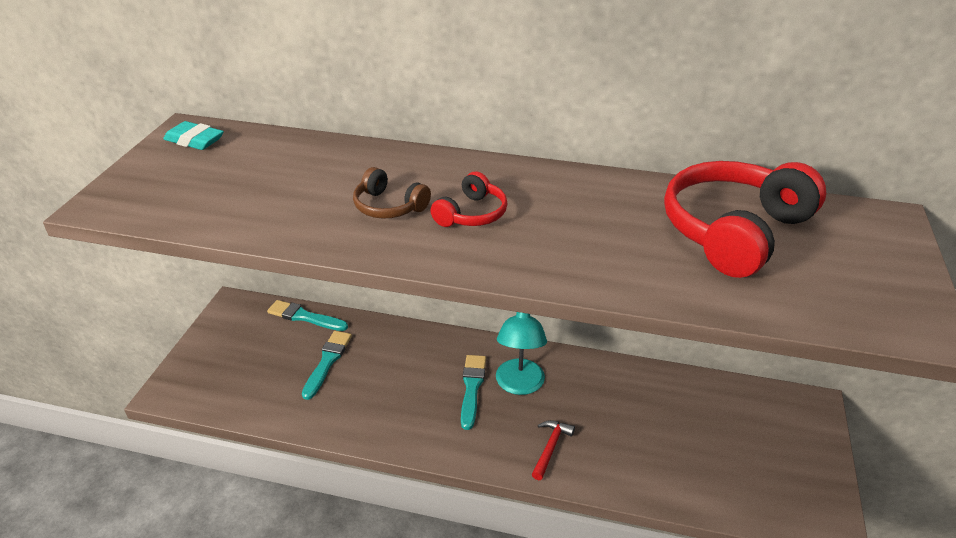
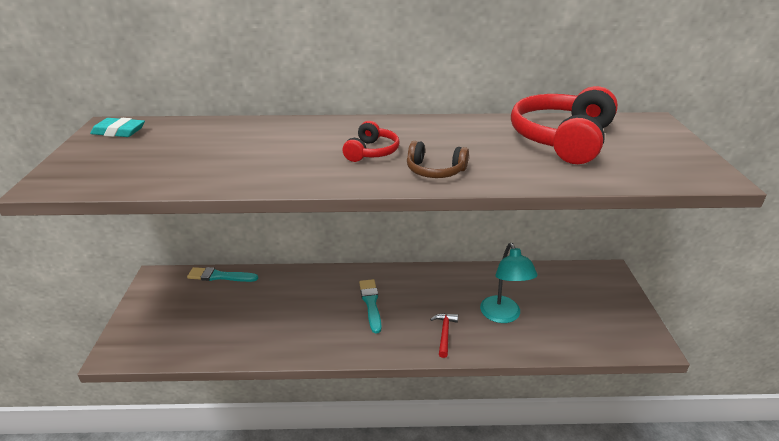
camera: 15 degrees left, 5 degrees down
(327, 362) = (249, 305): turquoise brush -> none
(389, 206) = (304, 155): brown headphones -> brown headphones (435, 171)
(519, 385) = (406, 295): turquoise lamp -> turquoise lamp (503, 316)

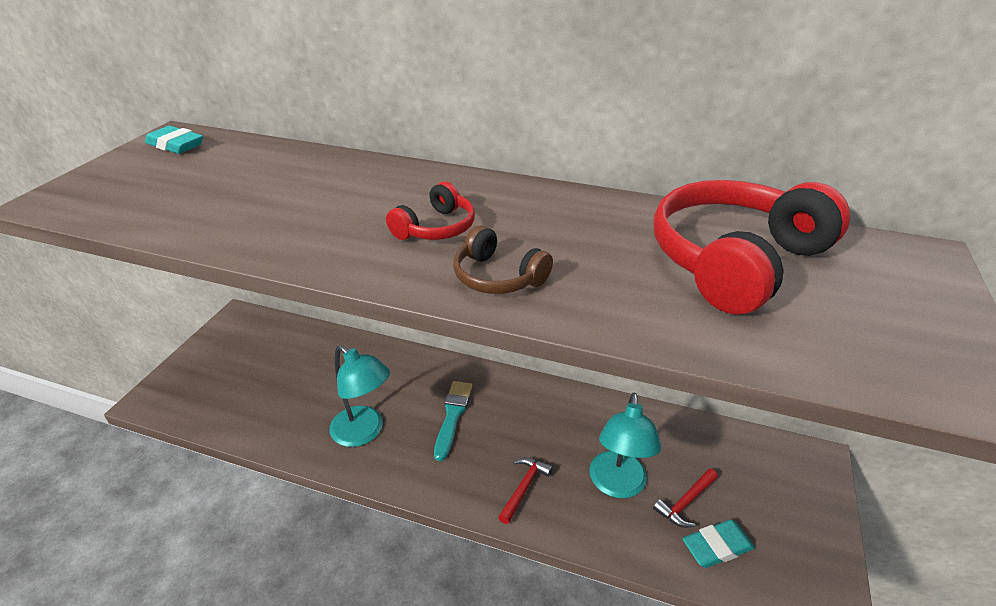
camera: 20 degrees right, 5 degrees up
(220, 276) = (302, 333): turquoise brush -> none
(311, 330) = (364, 432): none -> turquoise lamp
(548, 314) = (686, 502): none -> red hammer
(578, 333) = (717, 547): none -> turquoise eraser

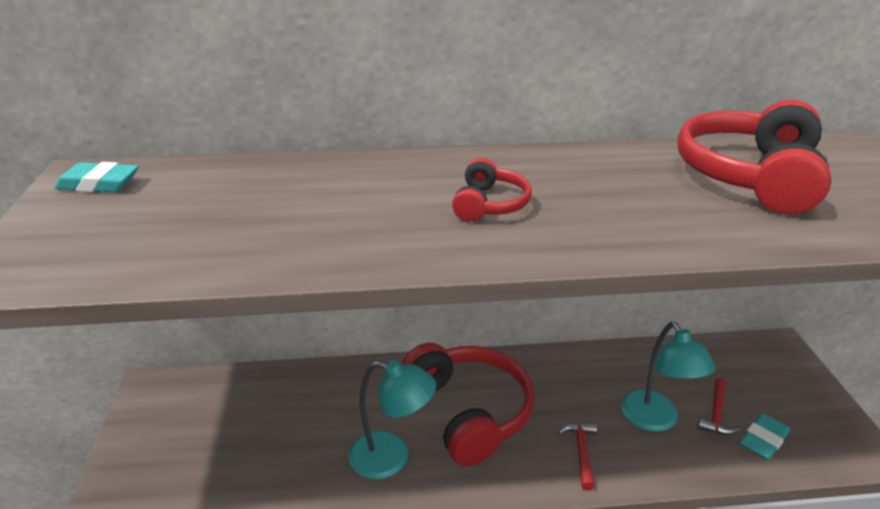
camera: 25 degrees left, 5 degrees down
(452, 416) = (468, 411): turquoise brush -> red headphones
(497, 277) = (592, 232): brown headphones -> none

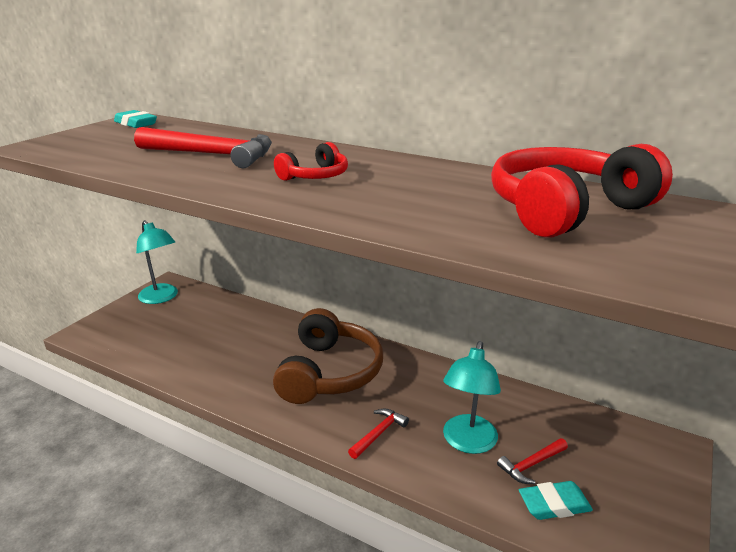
camera: 35 degrees right, 5 degrees down
(316, 208) = (212, 155): none -> red hammer
(391, 458) = (248, 375): turquoise lamp -> turquoise lamp (161, 298)
(468, 411) = (329, 372): red headphones -> brown headphones

